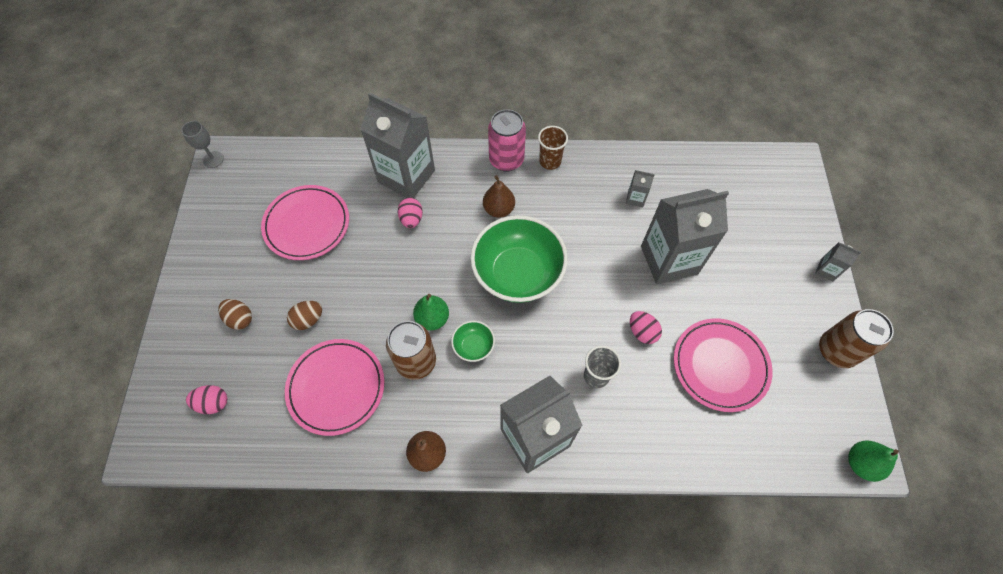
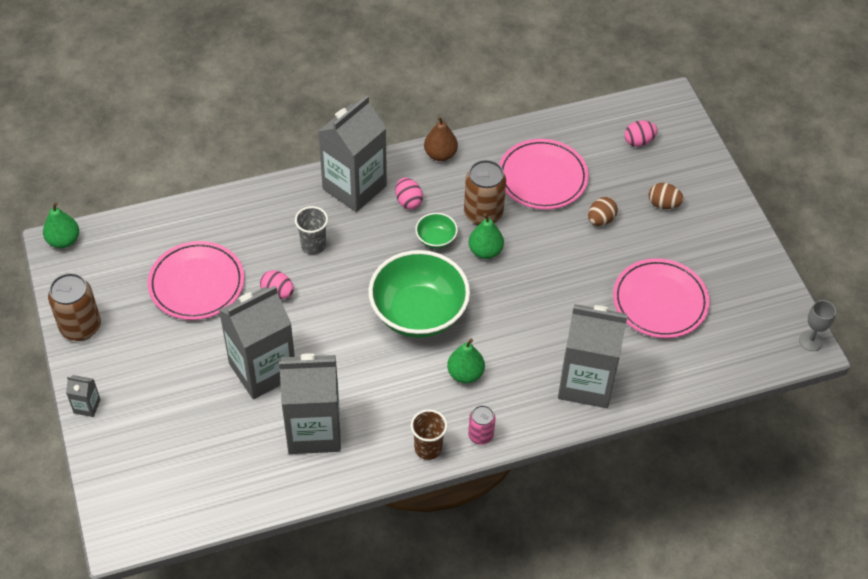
camera: 160 degrees right, 10 degrees down
(411, 219) = (554, 337): pink egg -> pink egg (408, 201)
(499, 209) = (465, 374): brown pear -> green pear
(506, 160) = (480, 435): pink can -> pink can, size x0.58
(635, 198) = (314, 430): grey carton -> grey carton, size x2.44

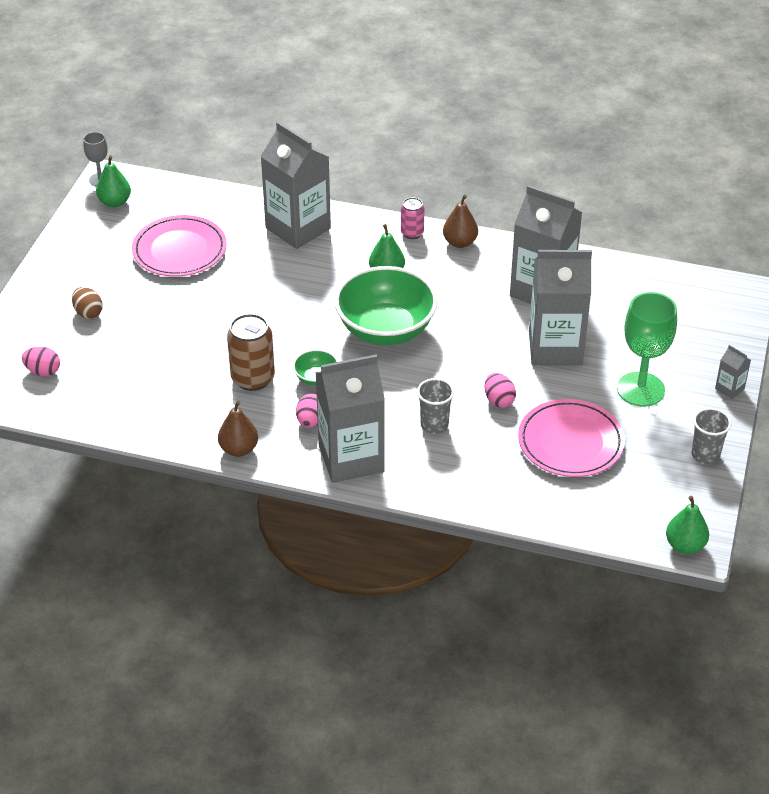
camera: 145 degrees left, 10 degrees down
(80, 327) = (705, 455): brown can -> grey cup
(165, 365) = (640, 389): none -> green goblet
(428, 448) = (460, 242): brown cup -> brown pear
(485, 251) = (282, 349): green pear -> green pear (115, 202)
(542, 177) = (166, 383): pink plate -> none
(600, 220) = (156, 326): brown egg -> none

